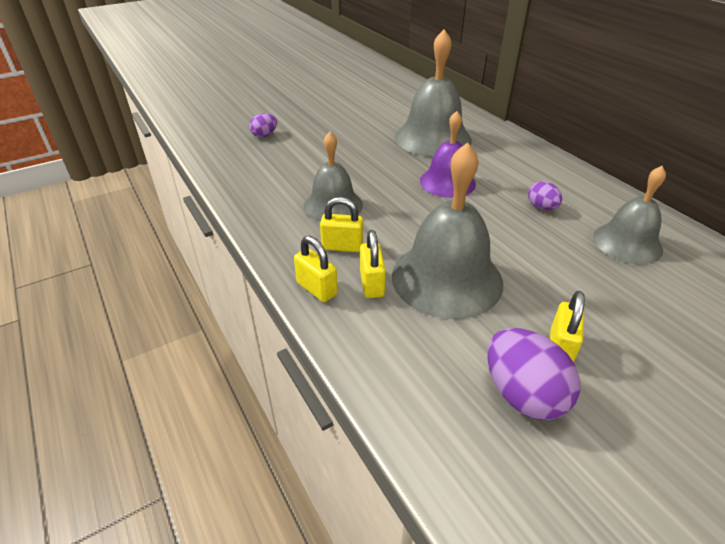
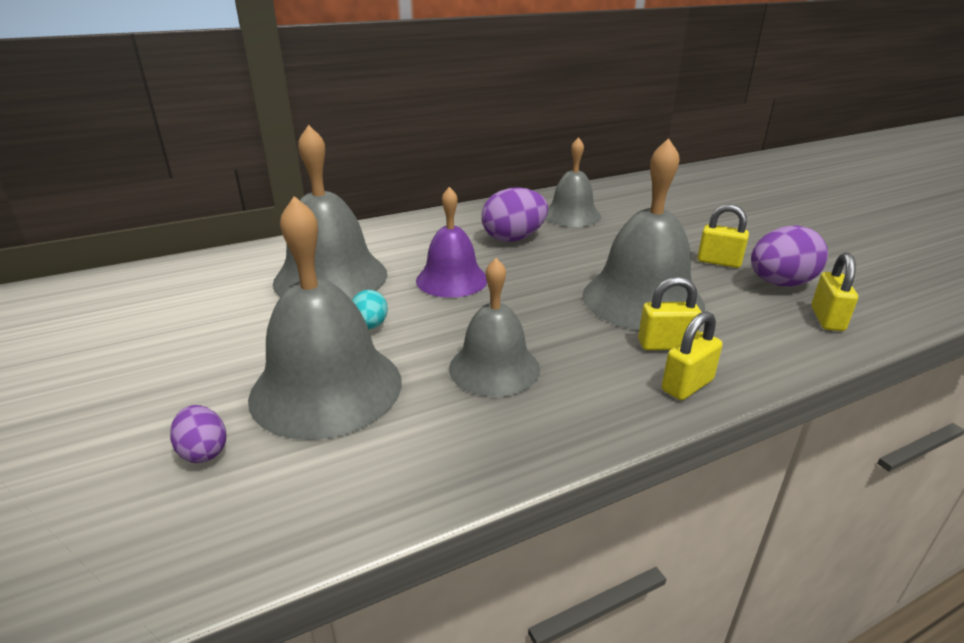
camera: 85 degrees left, 10 degrees down
(310, 155) = (326, 388): none -> grey bell
(342, 246) = (595, 363): yellow padlock -> yellow padlock (827, 319)
(375, 159) = (370, 326): none -> turquoise egg
(541, 207) = (513, 238): purple egg -> purple egg, size x1.81

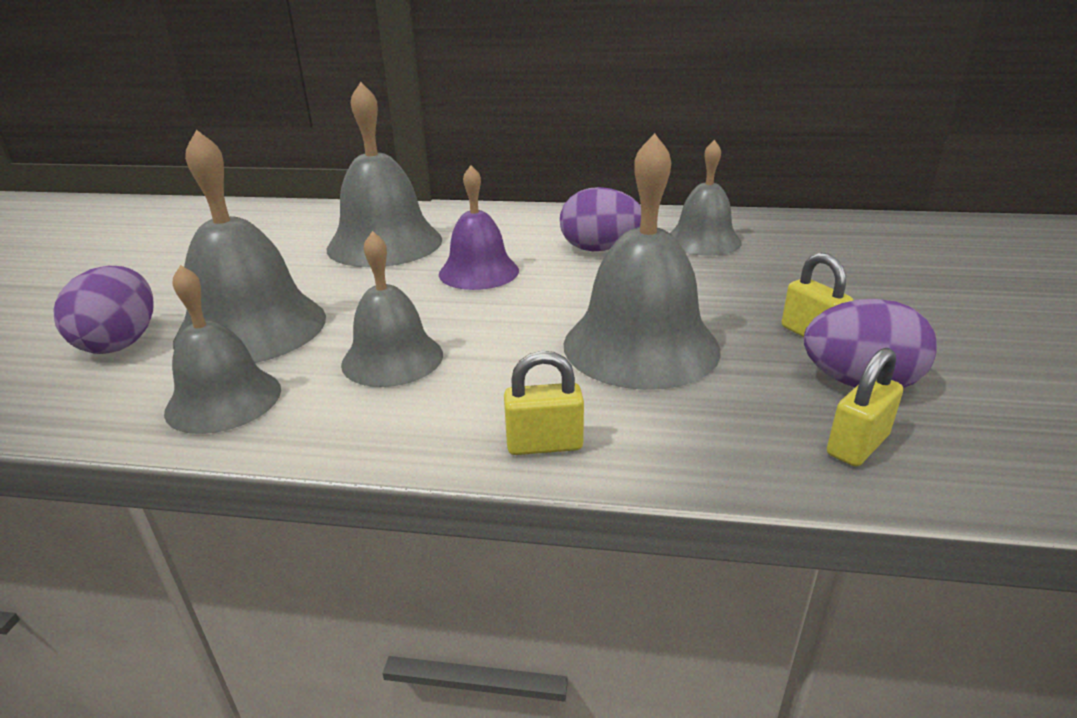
camera: 35 degrees right, 0 degrees up
(204, 451) = (121, 342): purple egg -> purple egg, size x1.81
(370, 326) = (353, 291): turquoise egg -> none
(408, 455) = (224, 400): none -> grey bell
(665, 345) = (589, 398): yellow padlock -> none

